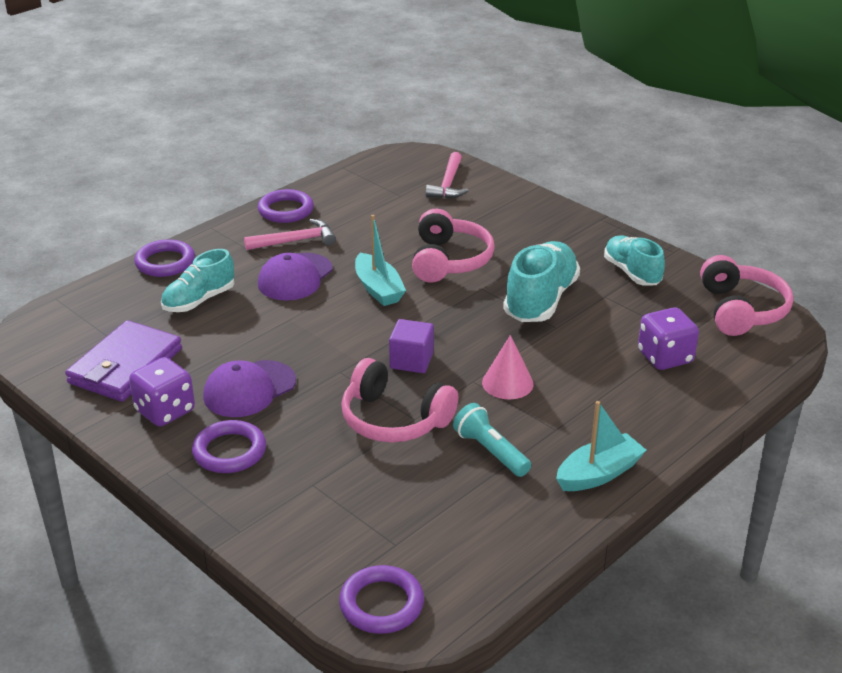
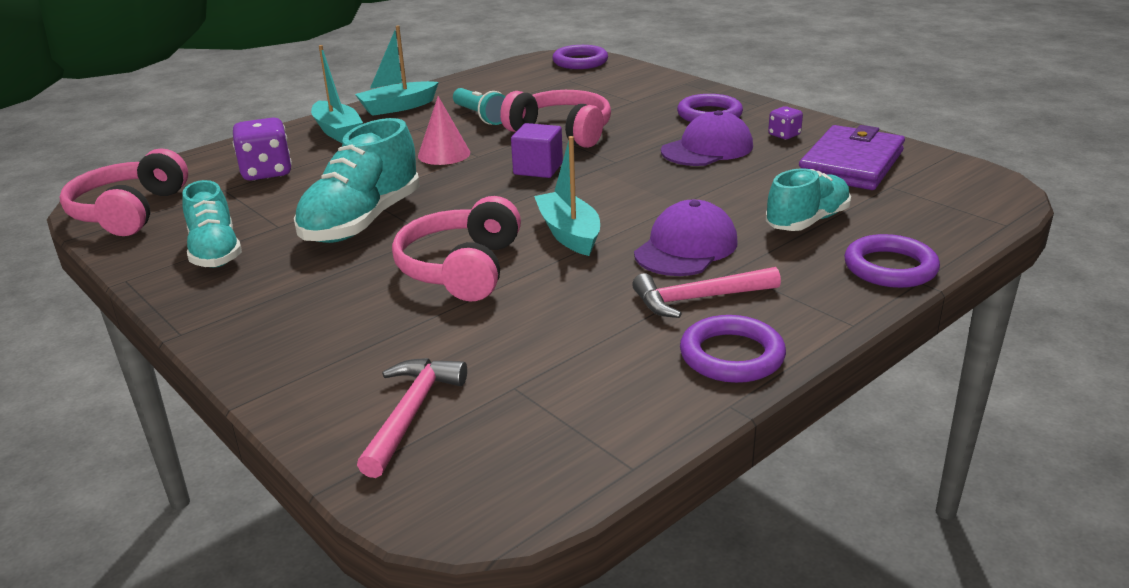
camera: 175 degrees left, 5 degrees down
(165, 411) = (784, 135): purple dice -> purple dice, size x0.55
(640, 423) = (337, 131): none -> turquoise boat

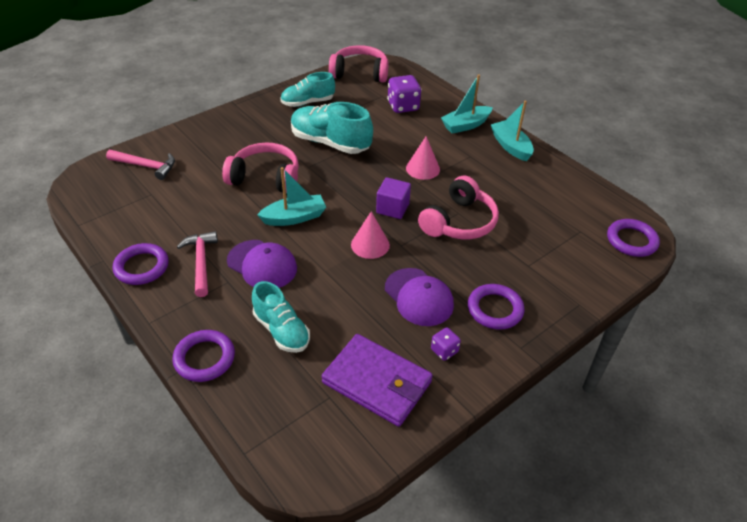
camera: 90 degrees right, 15 degrees up
(480, 116) = (492, 183): turquoise flashlight -> none
(619, 179) = (370, 244): none -> pink cone

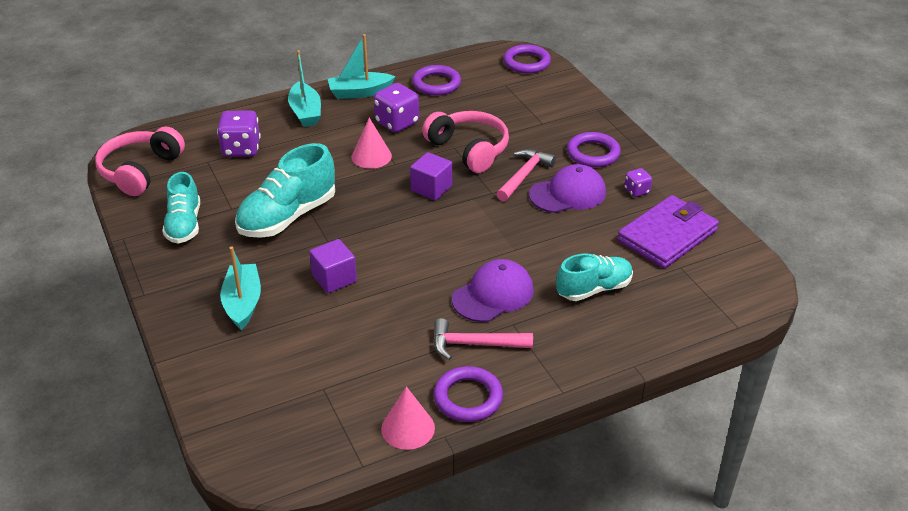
camera: 75 degrees left, 5 degrees down
(146, 166) = (255, 393): pink hammer -> pink hammer (524, 175)
(204, 358) = (622, 348): purple ring -> purple ring (436, 84)
(265, 177) = (334, 278): pink headphones -> purple cube
(294, 217) = (420, 262): turquoise boat -> turquoise boat (243, 303)
(370, 244) = (484, 213): pink cone -> pink cone (408, 428)
(477, 174) = (397, 123): none -> purple dice

